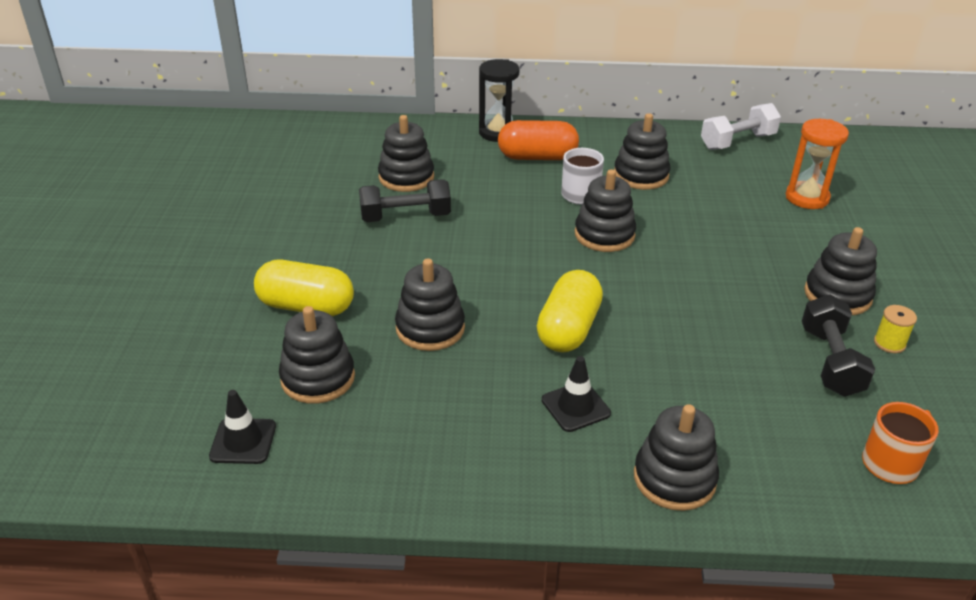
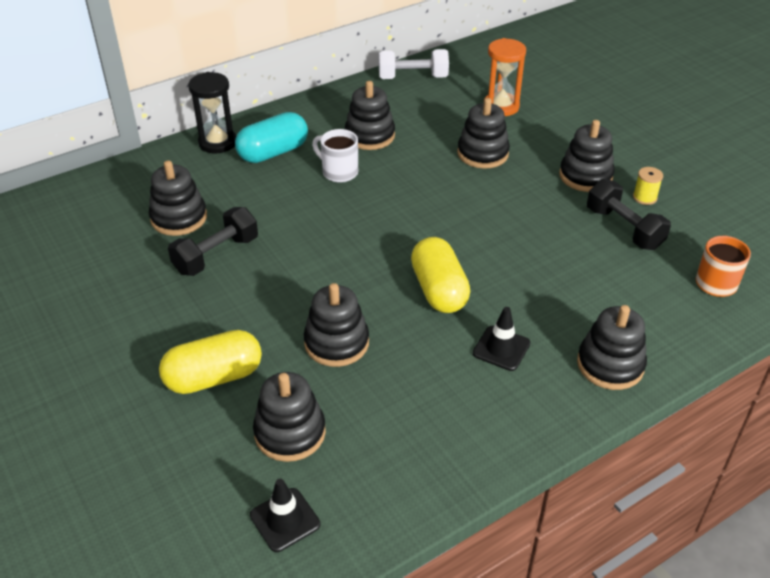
camera: 35 degrees left, 5 degrees up
(537, 157) = (273, 152): orange capsule -> turquoise capsule
(604, 235) = (391, 199): black stacking toy -> black stacking toy (482, 153)
(737, 142) = (413, 78): white dumbbell -> white dumbbell turned 60 degrees clockwise

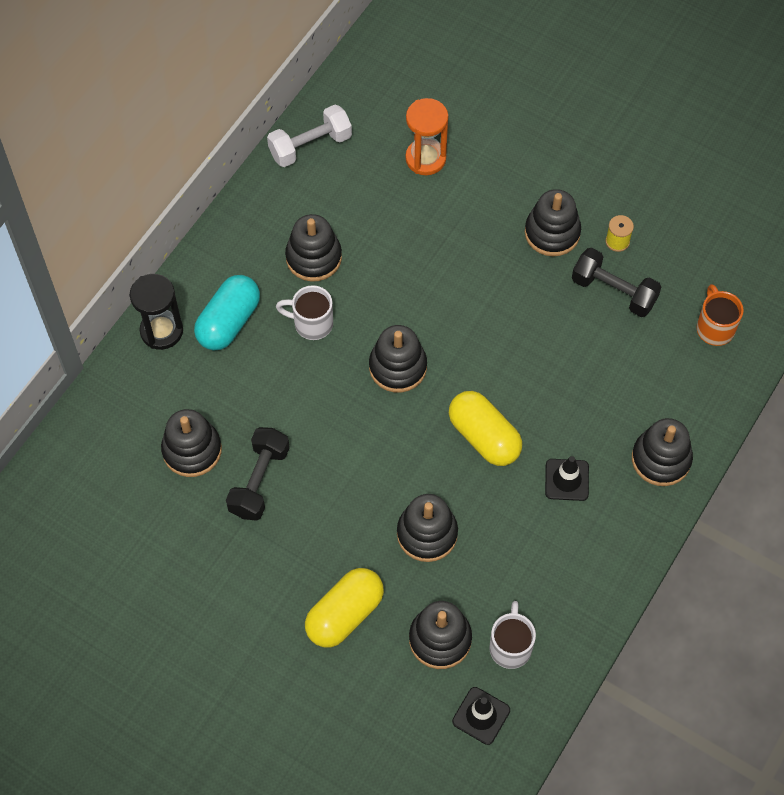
camera: 25 degrees left, 20 degrees up
(358, 467) = (510, 646): none -> white mug
(482, 153) = (440, 239): black stacking toy -> black stacking toy (398, 367)

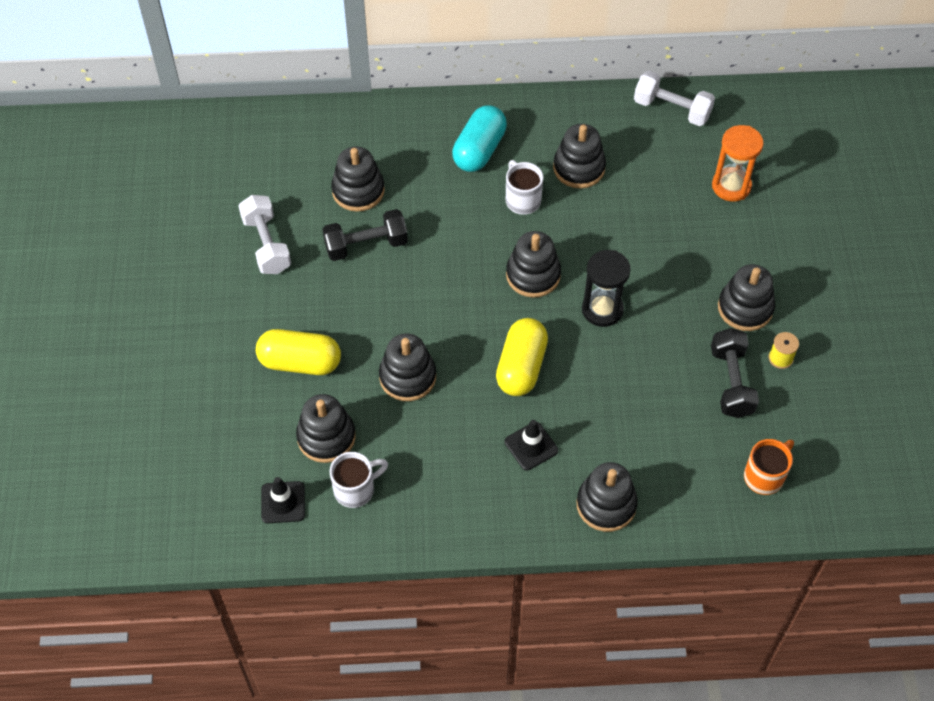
camera: 55 degrees right, 5 degrees down
(161, 331) = (438, 116): black hourglass -> black hourglass (602, 309)
(190, 566) = (266, 245): none -> white dumbbell
(229, 322) = (479, 150): turquoise capsule -> turquoise capsule turned 60 degrees counterclockwise

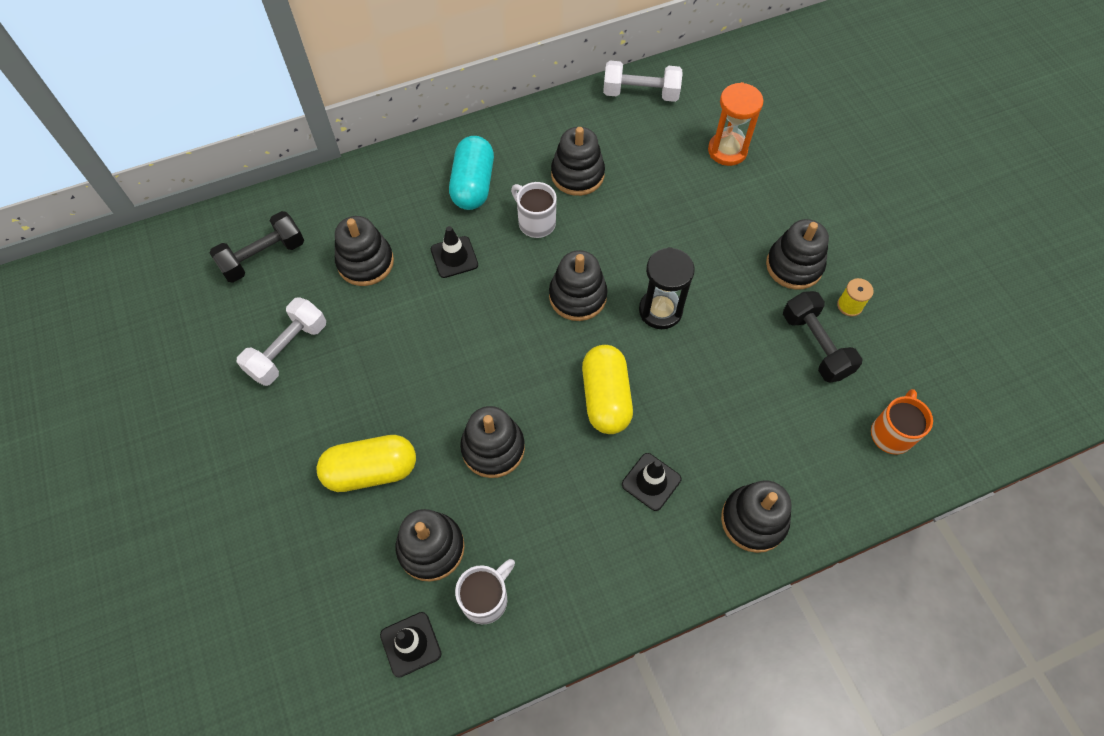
camera: 20 degrees left, 5 degrees up
(266, 245) = (288, 350): white dumbbell -> white dumbbell turned 75 degrees clockwise
(366, 245) = (395, 317): black dumbbell -> black dumbbell (263, 257)
(437, 209) = (454, 257): none -> black traffic cone

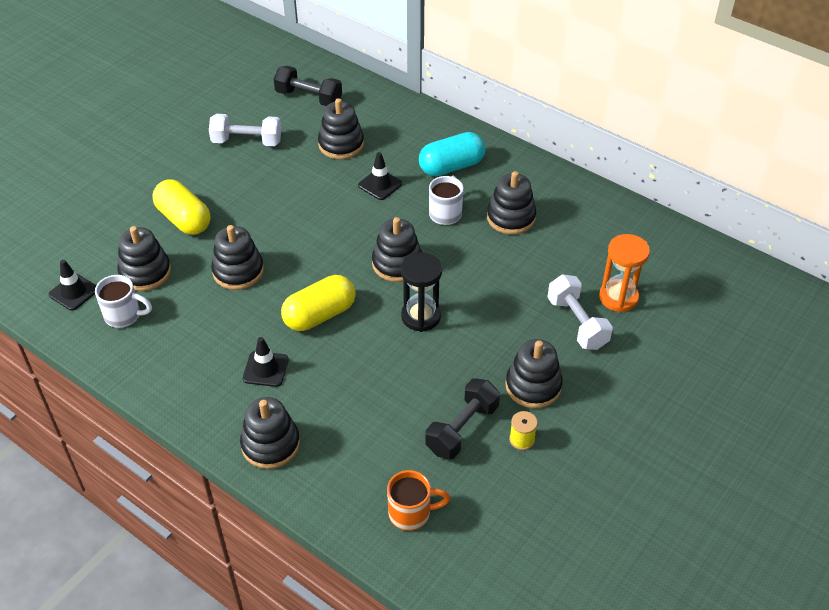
camera: 60 degrees right, 15 degrees down
(640, 93) = (628, 221): white dumbbell -> white dumbbell (577, 323)

